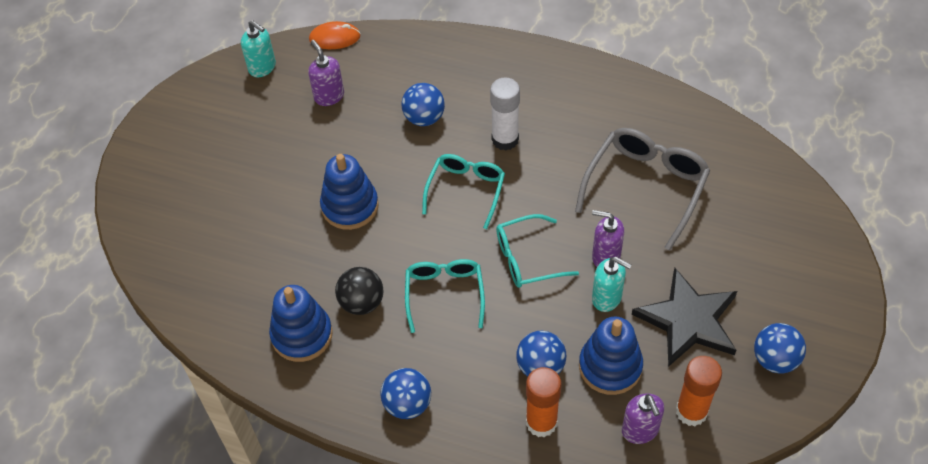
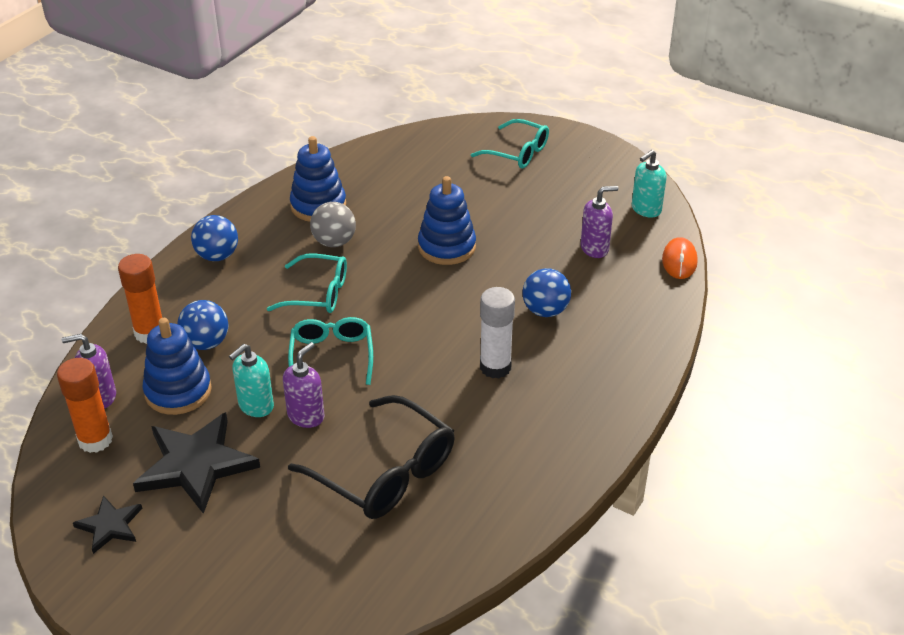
camera: 100 degrees right, 15 degrees down
(362, 302) = (334, 242): black ball -> grey ball
(466, 190) = (436, 326): turquoise glasses -> turquoise glasses (517, 152)
(646, 187) = (384, 472): grey glasses -> black glasses
(775, 359) = (110, 526): blue ball -> black star

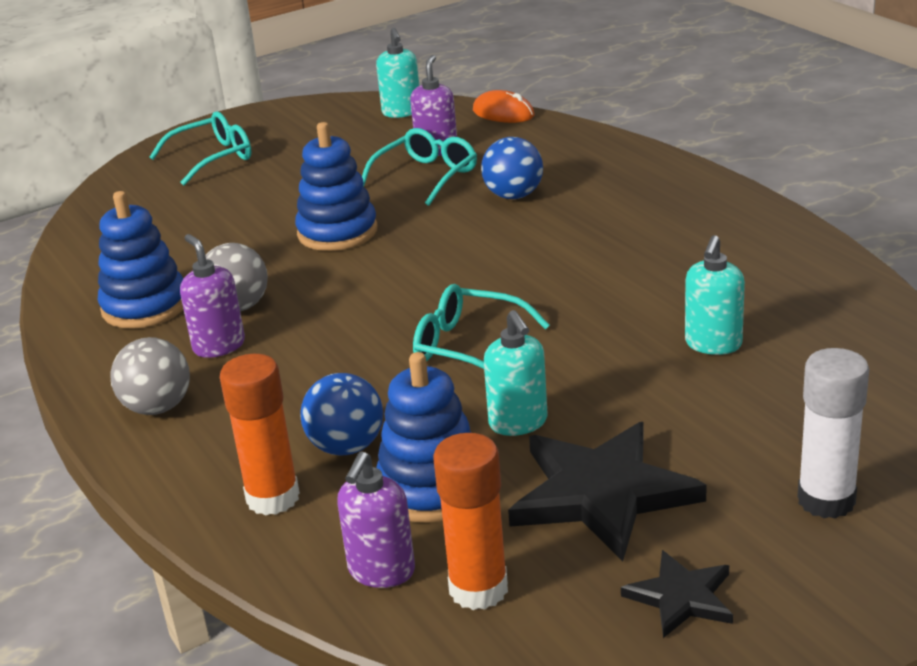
camera: 60 degrees left, 10 degrees down
(217, 256) = (157, 407): blue ball -> grey ball
(306, 416) = (569, 385): purple soap dispenser -> purple soap dispenser (219, 346)
(318, 293) = (332, 336): turquoise glasses -> turquoise glasses (426, 176)
(384, 472) = (713, 344): black glasses -> turquoise soap dispenser
(495, 367) = (583, 241): white glue stick -> white glue stick (826, 500)

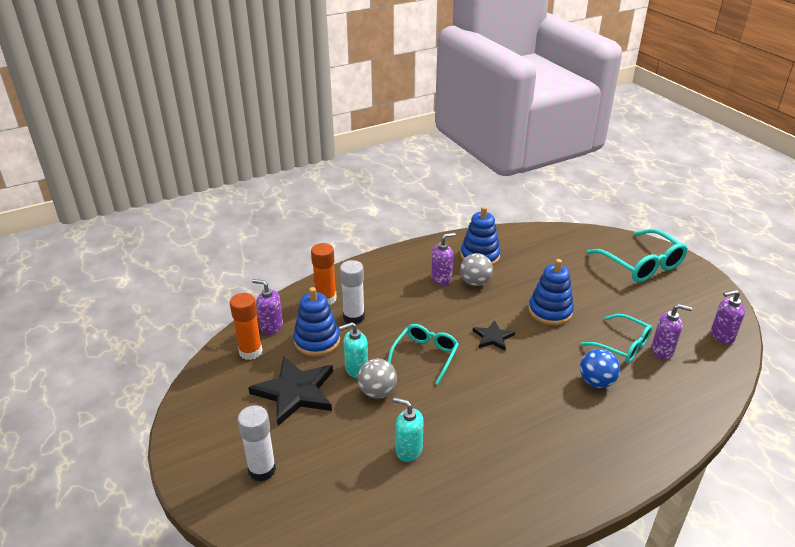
camera: 90 degrees right, 5 degrees up
(157, 407) = (397, 266): grey ball -> grey ball (377, 392)
(212, 158) = (641, 264): turquoise glasses -> turquoise glasses, size x1.51
(346, 447) = (353, 317): blue ball -> white glue stick
(402, 112) = (721, 336): turquoise soap dispenser -> purple soap dispenser
(503, 113) = (729, 384): orange mouse -> none
(681, 597) = (221, 409): black star -> black star (493, 337)

